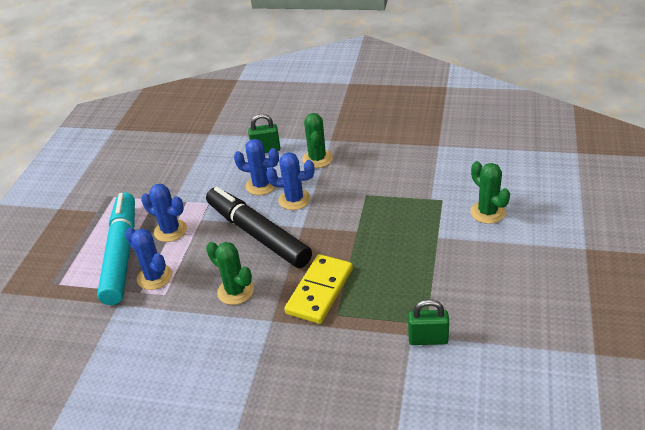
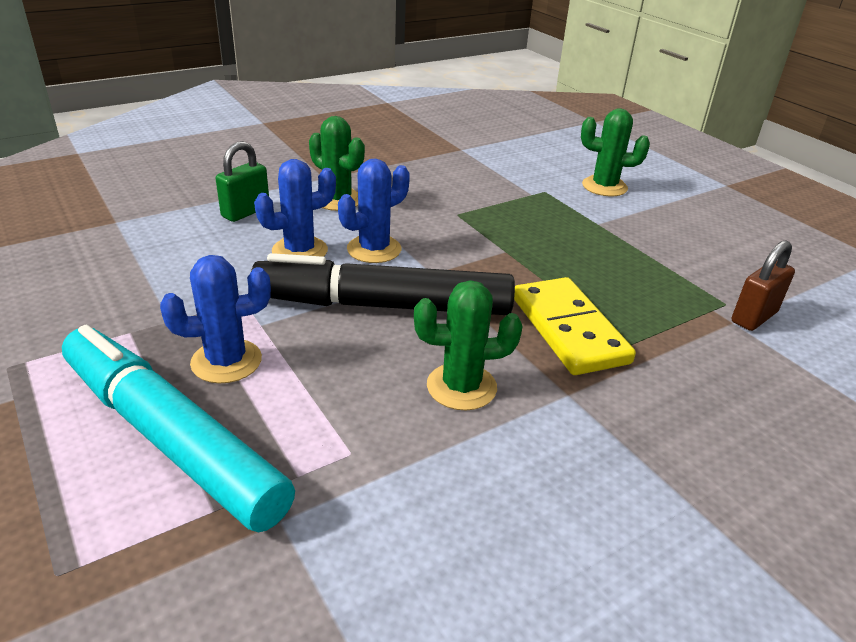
camera: 50 degrees left, 5 degrees down
(154, 277) = (294, 438): blue cactus -> none
(428, 339) = (754, 317): green padlock -> brown padlock

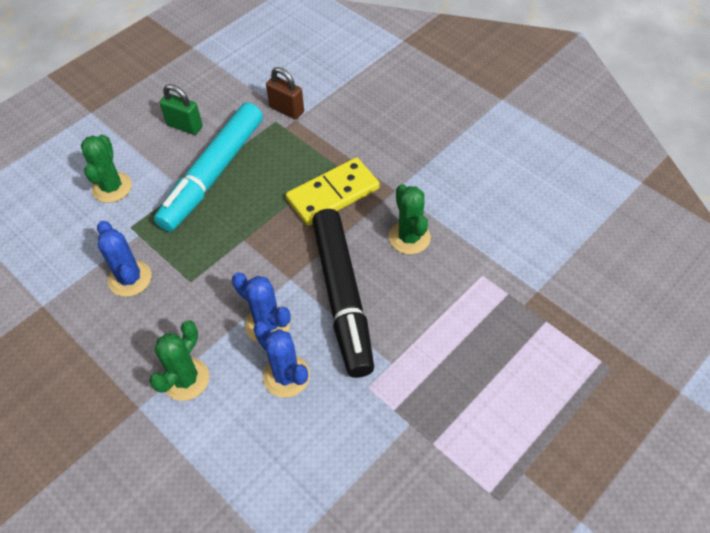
camera: 100 degrees left, 20 degrees up
(171, 438) = (512, 364): turquoise marker -> turquoise marker (213, 174)
(226, 361) = (437, 366): blue cactus -> blue cactus (130, 278)
(245, 212) = (230, 447): green padlock -> green padlock (185, 126)

